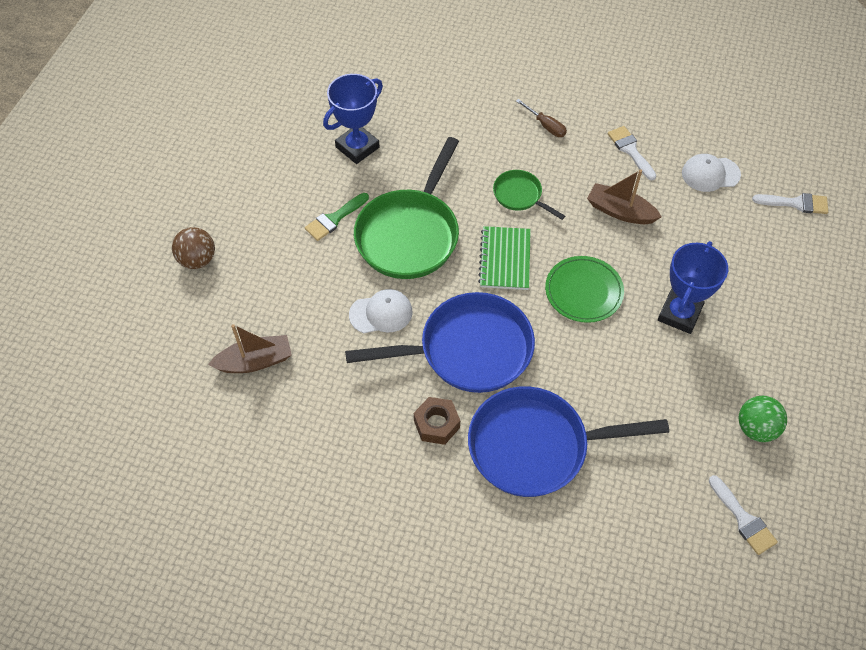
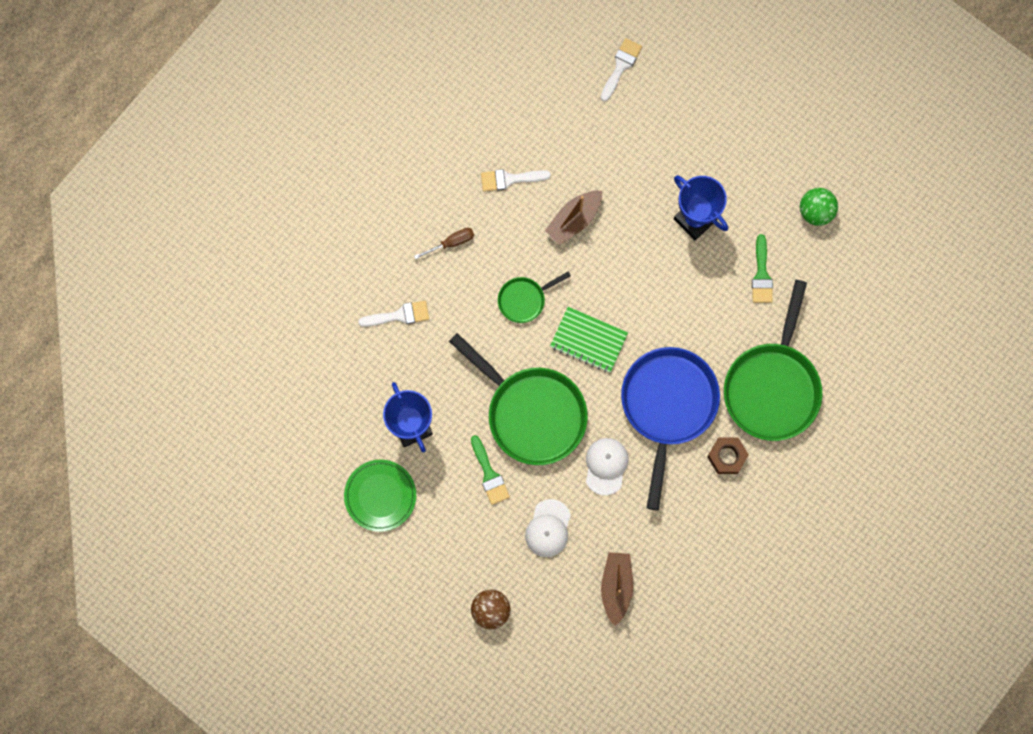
camera: 70 degrees left, 20 degrees up
(535, 446) = (772, 386): blue pan -> green pan
(583, 291) = (645, 288): green plate -> green plate (380, 496)
(655, 396) = (761, 275): none -> green brush
(710, 174) = (562, 122): white cap -> white cap (548, 528)
(743, 519) = (883, 258): white brush -> white brush (399, 315)

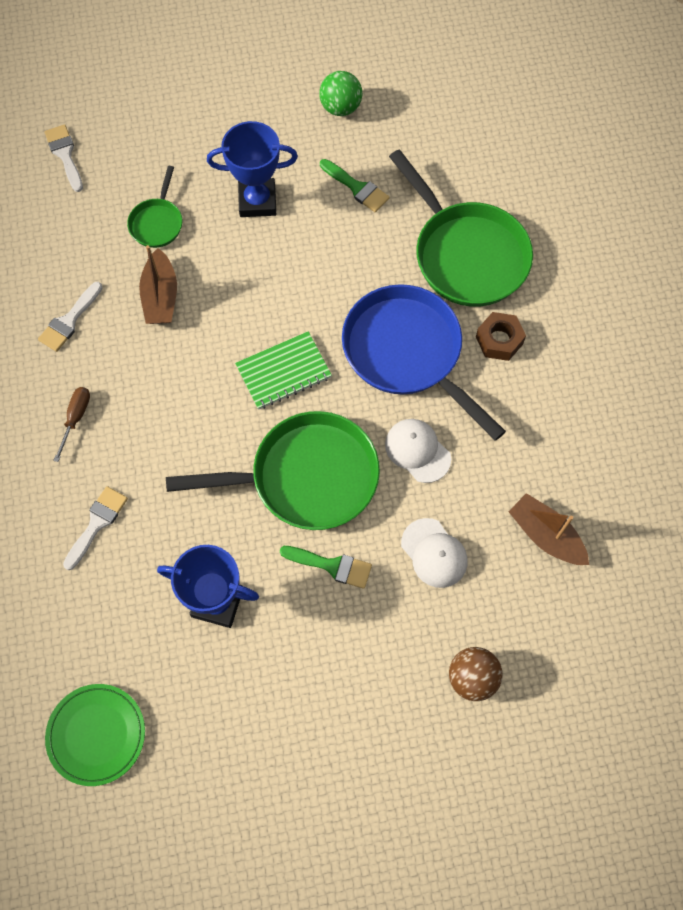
camera: 50 degrees left, 10 degrees down
(380, 496) = (259, 694): green plate -> green plate (96, 735)
(524, 299) = (192, 397): green pan -> green pan (157, 223)

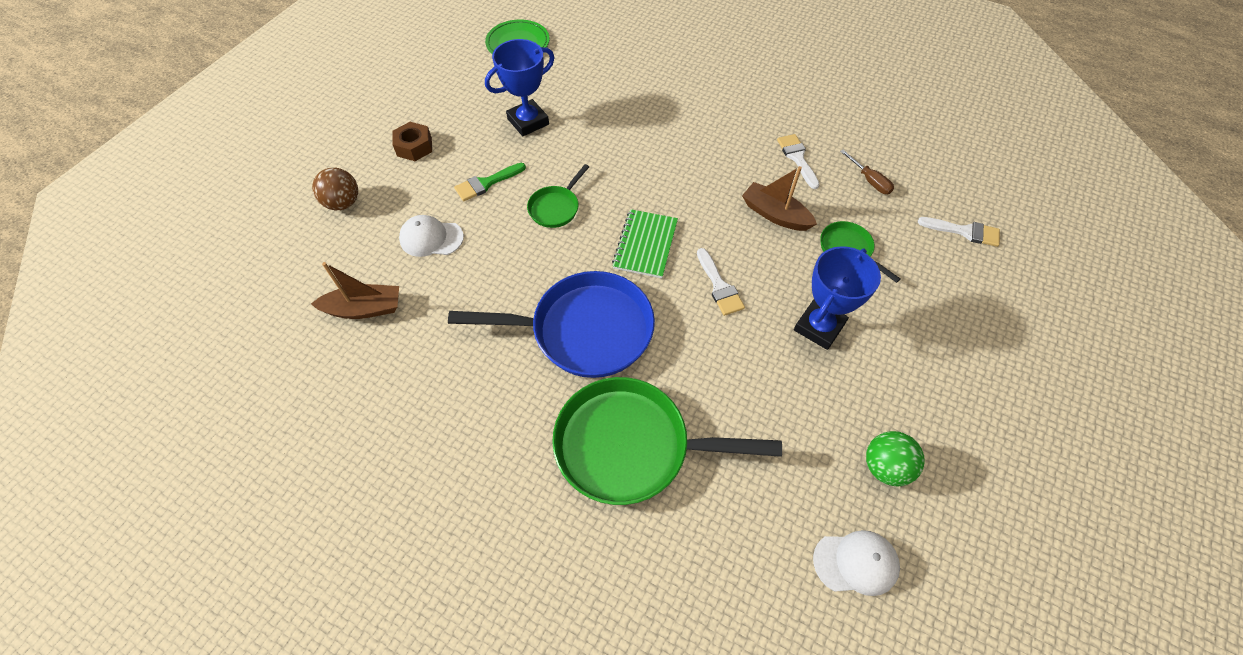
camera: 130 degrees right, 10 degrees down
(76, 418) = (716, 125): brown screwdriver -> brown screwdriver (869, 181)
(97, 523) = (634, 99): white brush -> white brush (719, 286)
(306, 477) = (556, 208): green pan -> green pan, size x0.48
(357, 188) = (775, 411): green brush -> none
(417, 451) = (505, 280): white cap -> white cap (856, 563)
(499, 340) = (530, 404): brown nut -> brown nut (414, 147)

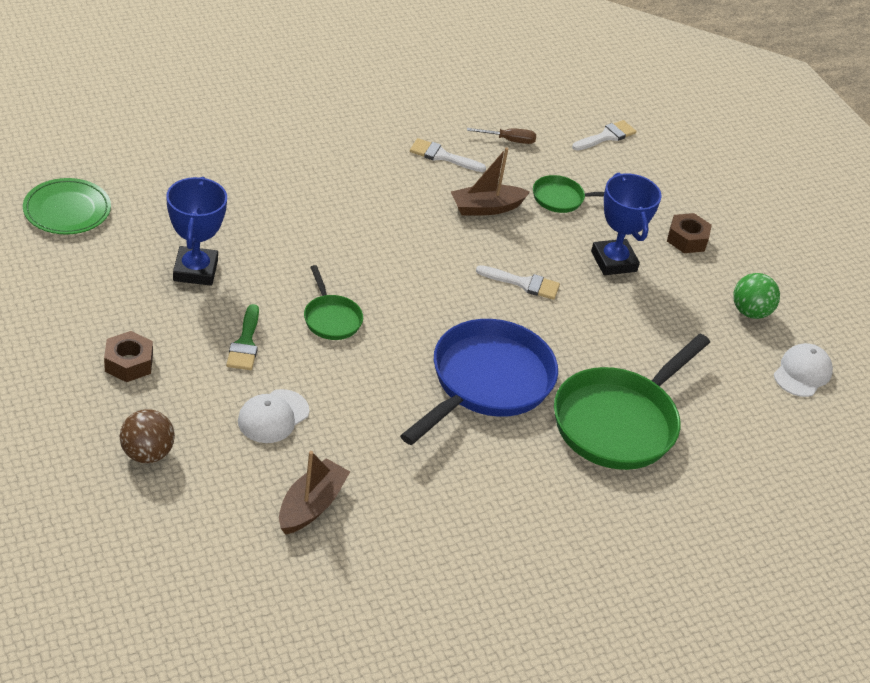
camera: 60 degrees left, 15 degrees down
(645, 245) = (436, 294): green notebook -> none
(916, 361) = (687, 239): none -> brown nut

